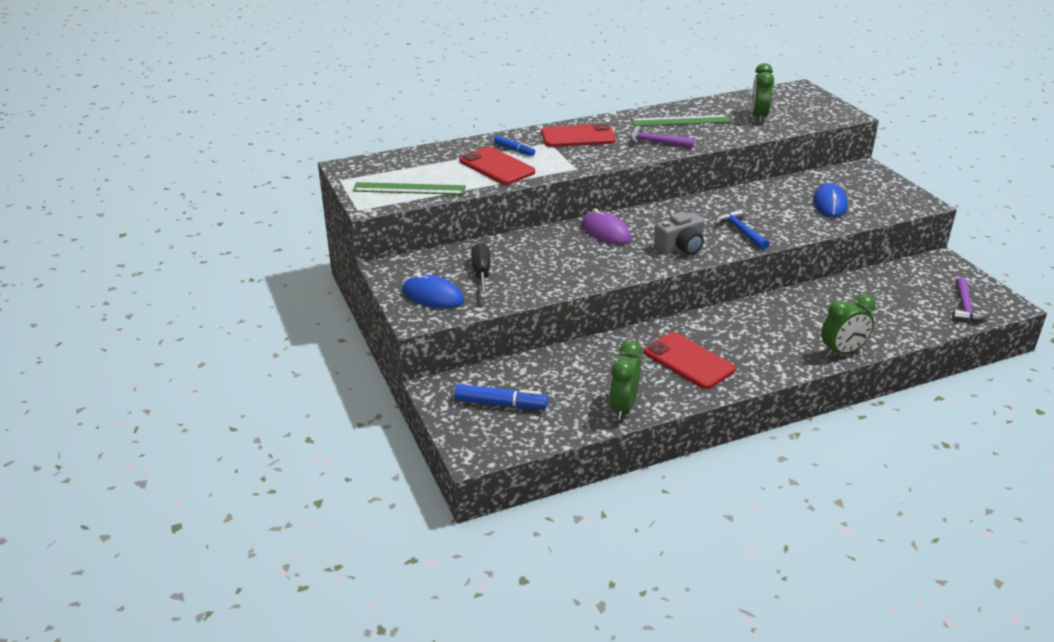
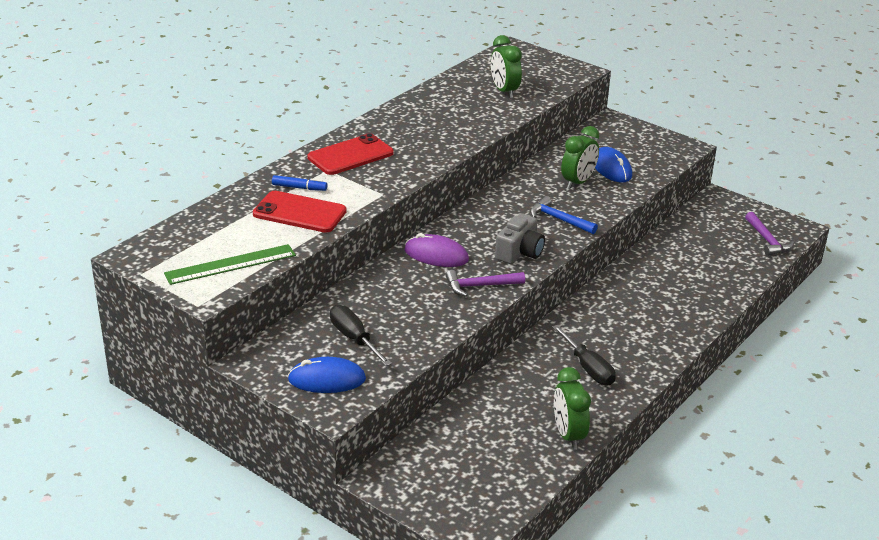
camera: 30 degrees left, 0 degrees up
(500, 404) = (455, 473): blue marker -> none
(656, 143) = (434, 144): purple hammer -> purple hammer (480, 286)
(680, 121) = (435, 112): green ruler -> none
(688, 361) = (588, 368): red phone -> black screwdriver
(842, 352) = (706, 315): green clock -> green clock (578, 182)

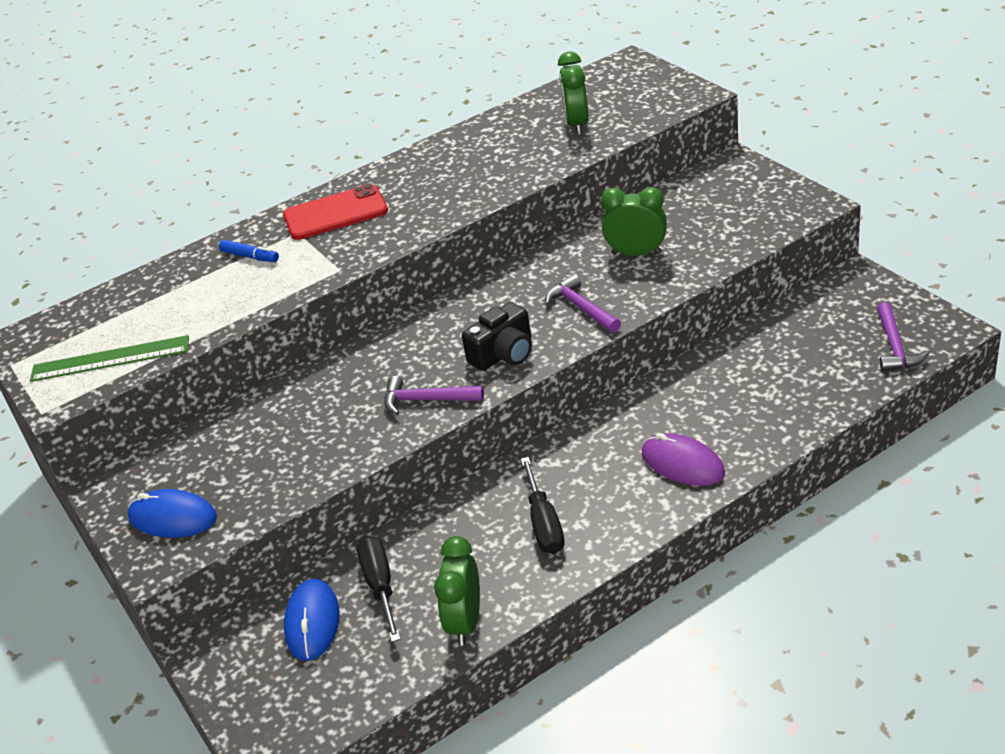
camera: 25 degrees right, 5 degrees up
(299, 213) = (229, 291): red phone -> none
(354, 339) = (236, 463): black screwdriver -> black screwdriver (381, 586)
(436, 255) = (399, 351): purple mouse -> purple mouse (682, 464)
(519, 252) = (504, 354): grey camera -> black camera
(559, 219) = (581, 308): blue hammer -> purple hammer
(578, 182) = (636, 254): green clock -> green clock turned 135 degrees counterclockwise
(611, 168) = (693, 234): blue mouse -> blue mouse (312, 622)

